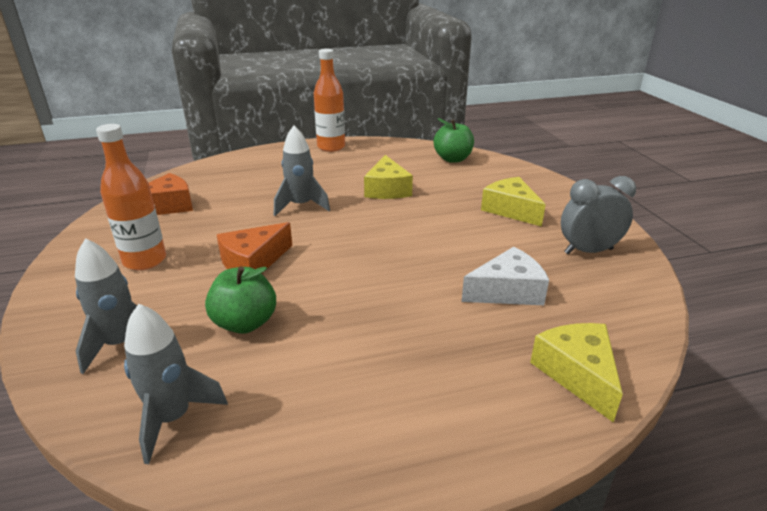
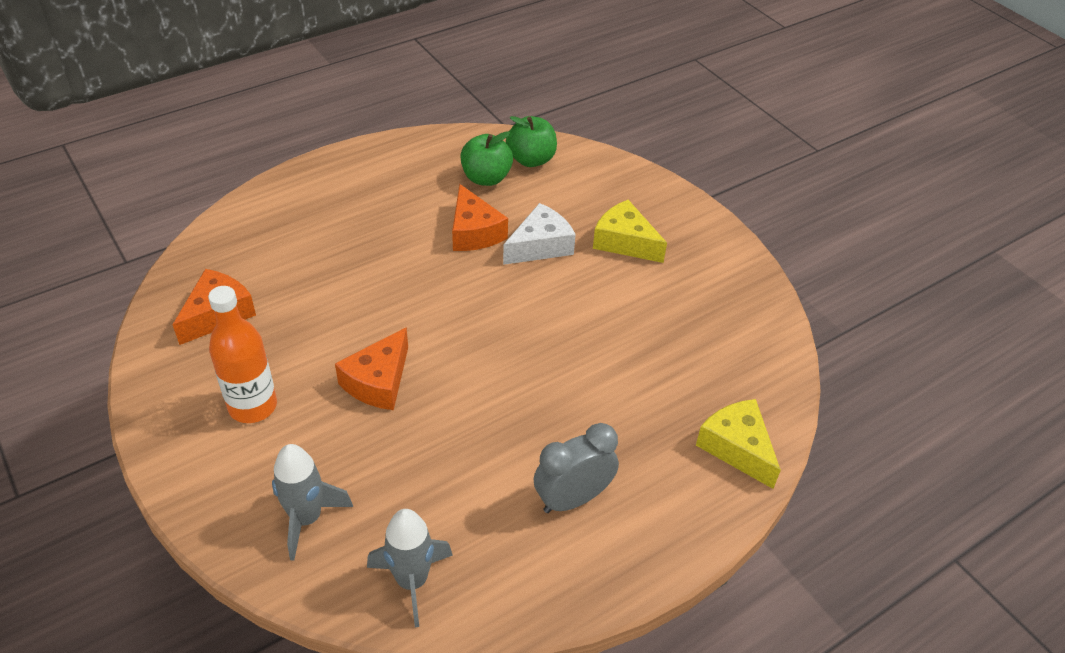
camera: 20 degrees left, 15 degrees up
(245, 323) = (416, 464): green apple -> green apple (486, 178)
(301, 206) = (385, 281): grey rocket -> none
(331, 147) = (367, 160): orange bottle -> none
(387, 189) = (474, 232): yellow cheese -> orange cheese
(507, 291) = (653, 364): white cheese -> white cheese (540, 246)
(588, 251) = (717, 291): grey clock -> grey clock (572, 498)

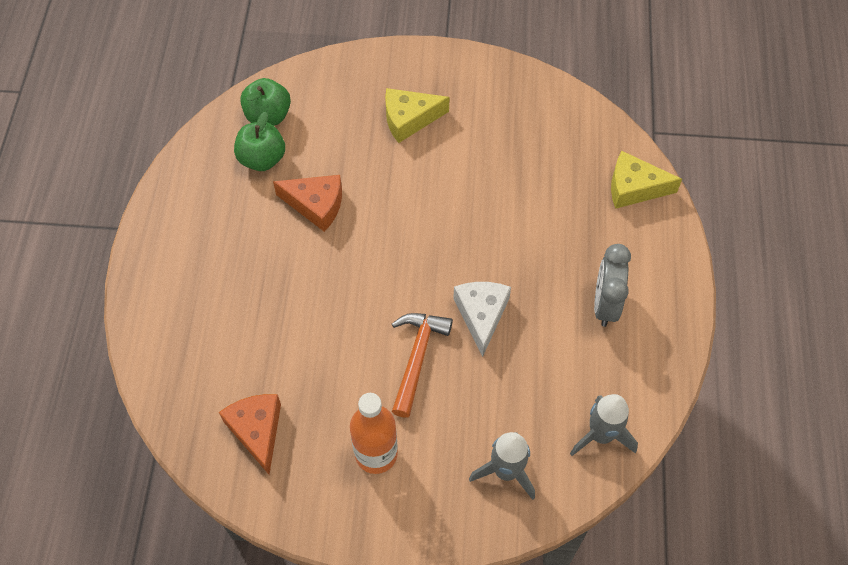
camera: 50 degrees left, 15 degrees up
(378, 381) = (417, 358): orange cheese -> orange hammer
(540, 246) = (368, 173): white cheese -> white cheese (481, 315)

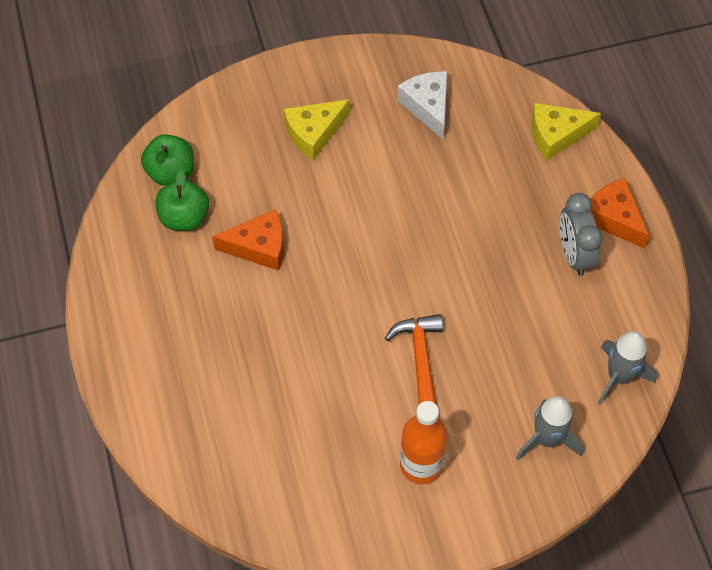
camera: 20 degrees left, 0 degrees up
(257, 431) = (298, 482): orange cheese -> orange cheese (613, 218)
(481, 315) = (464, 302): white cheese -> white cheese (427, 106)

